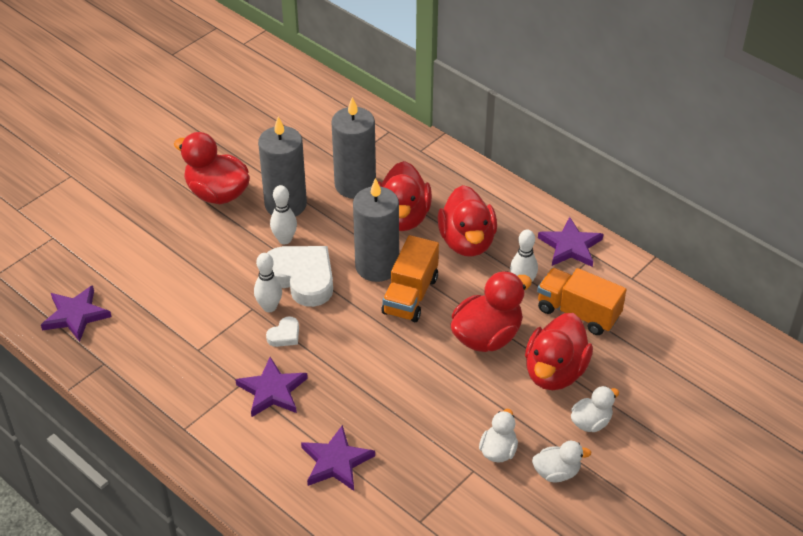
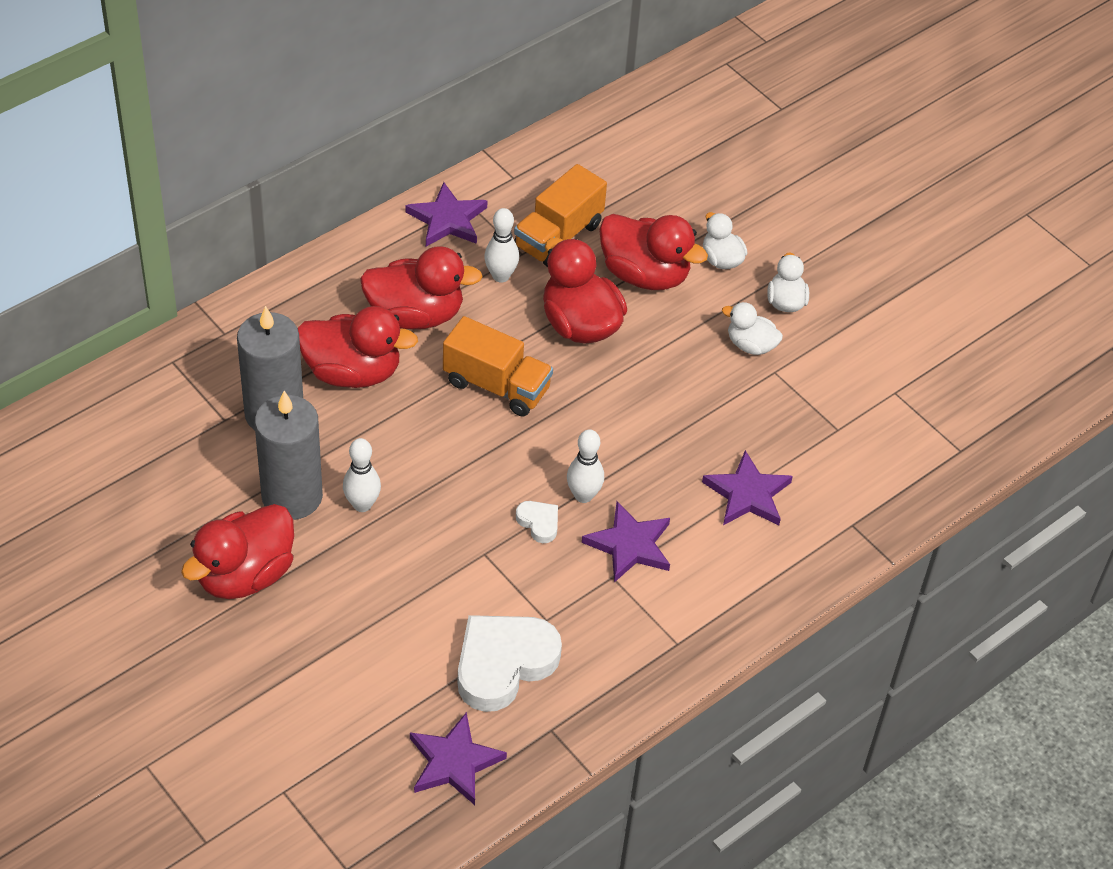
camera: 85 degrees left, 5 degrees up
(269, 307) = (486, 534): white bowling pin -> white bowling pin (583, 495)
(302, 278) = (440, 493): white heart -> white heart (503, 664)
(377, 266) = (437, 412): grey candle -> none

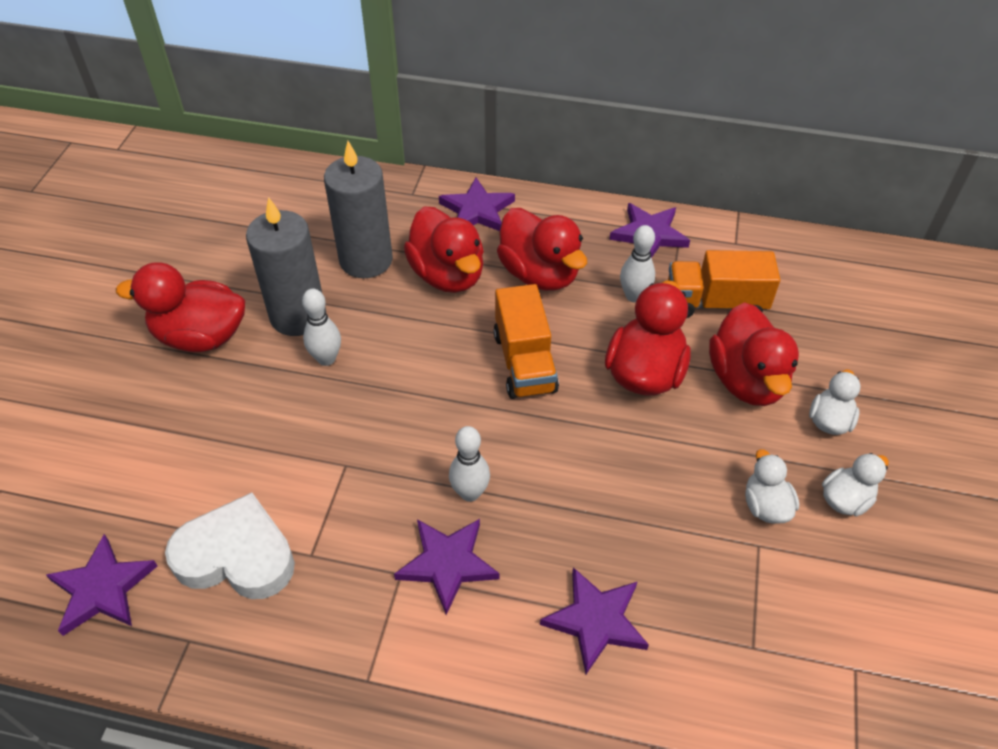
camera: 55 degrees right, 0 degrees up
(296, 304) = (477, 210): none -> purple star
(539, 523) = (411, 481): white heart -> none

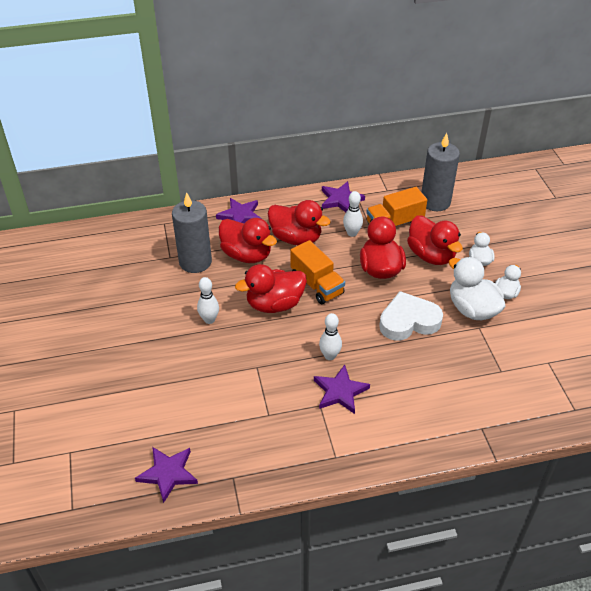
camera: 25 degrees left, 5 degrees down
(200, 336) = (128, 333): red duck -> red duck (274, 304)
(236, 555) = (229, 430): white heart -> white heart (408, 321)
(298, 316) = (177, 303): grey candle -> grey candle (435, 202)
(595, 621) = (426, 388): purple star -> none
(765, 506) = (472, 309): white duck -> white duck, size x1.81

